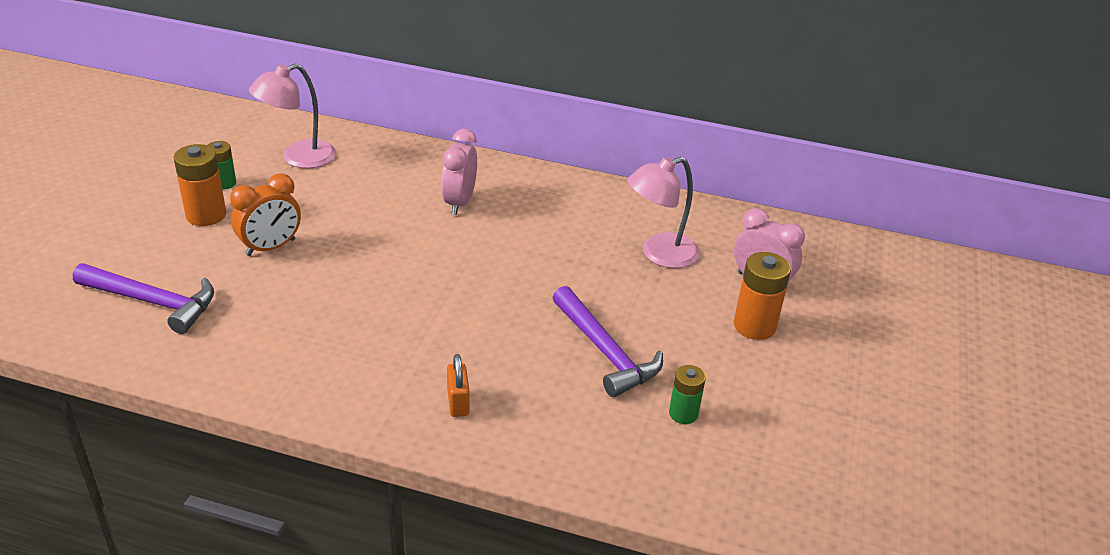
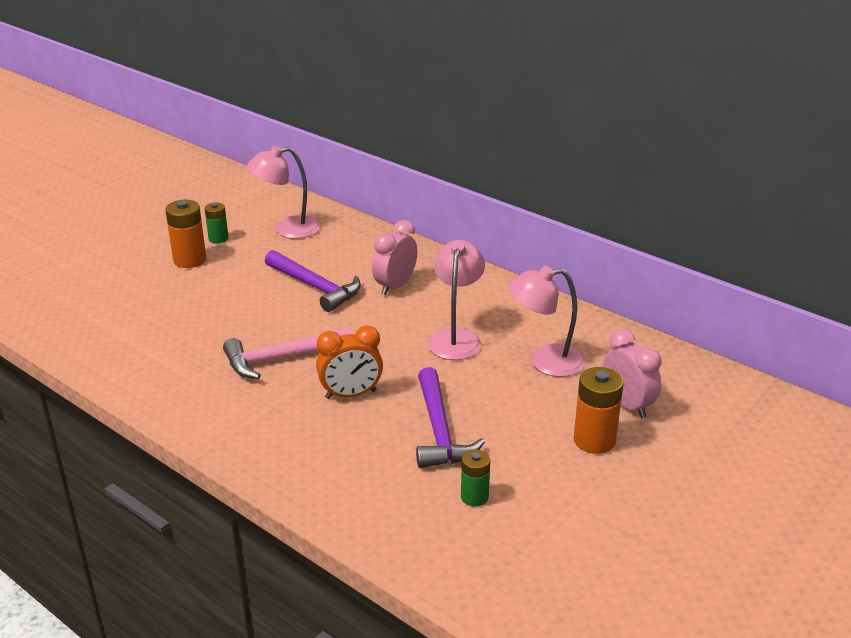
camera: 25 degrees right, 5 degrees down
(152, 302) = (111, 315): purple hammer -> purple hammer (315, 287)
(271, 247) = (221, 293): orange clock -> orange clock (351, 394)
(391, 310) = (282, 358): none -> pink hammer
(458, 402) = (288, 441): orange padlock -> none
(558, 247) = (456, 338): none -> pink lamp

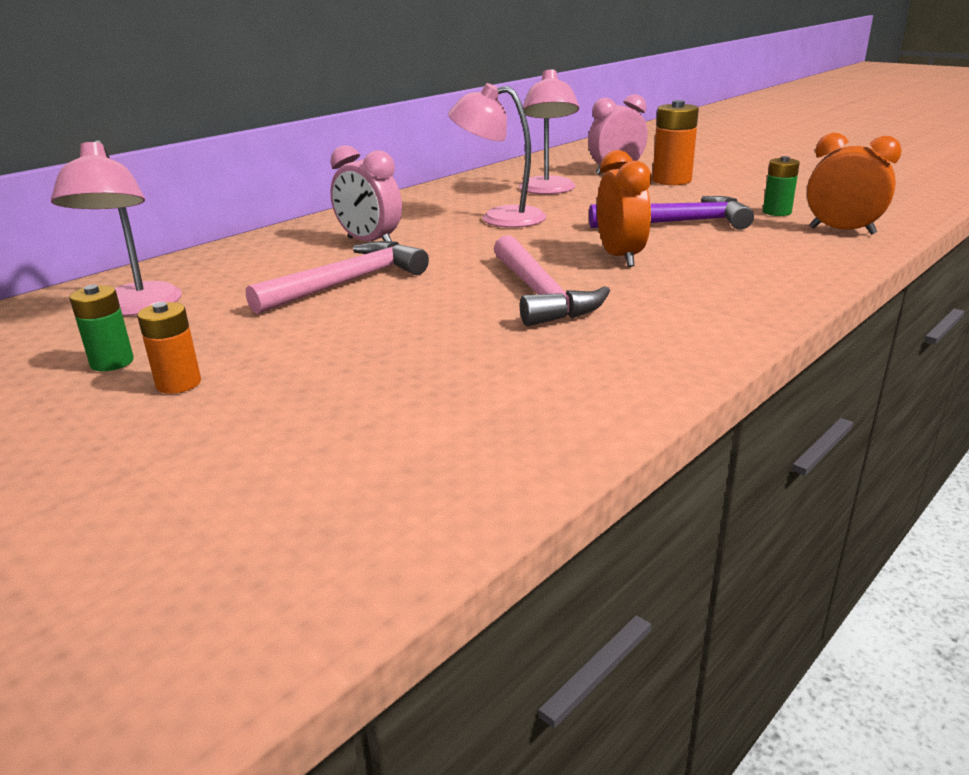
camera: 85 degrees left, 5 degrees down
(190, 260) = (178, 383): orange battery -> orange battery, size x0.62
(315, 287) = (347, 283): purple hammer -> pink hammer
(411, 528) = (842, 231): none -> orange clock

